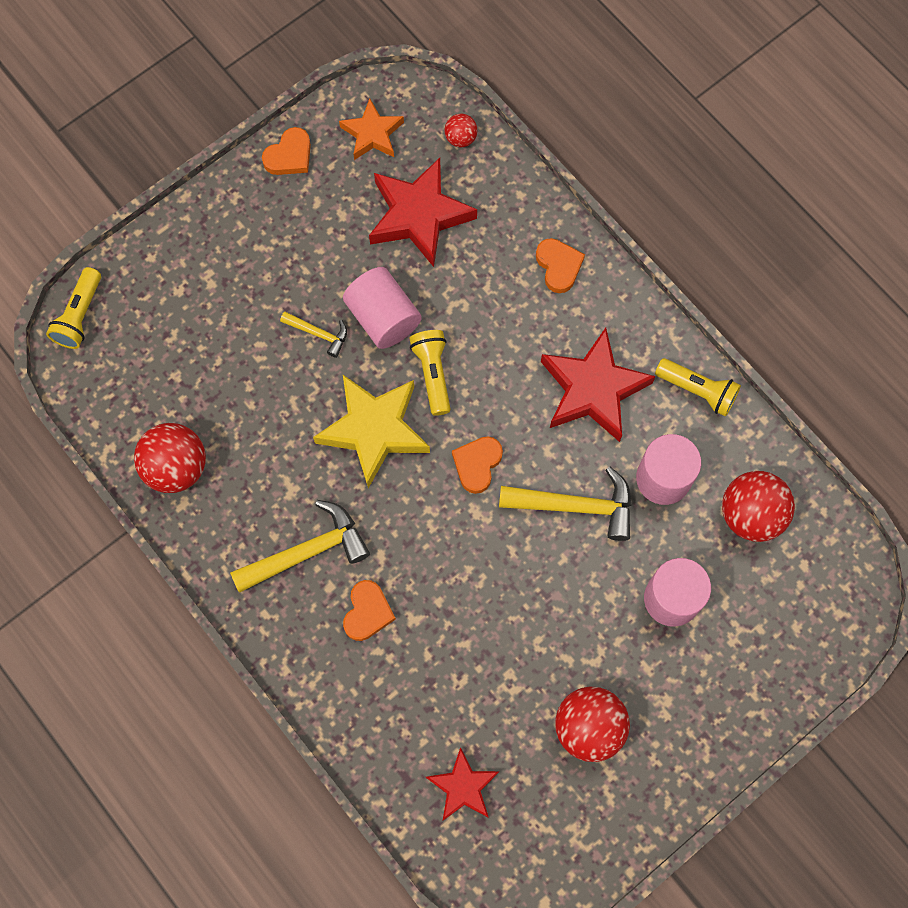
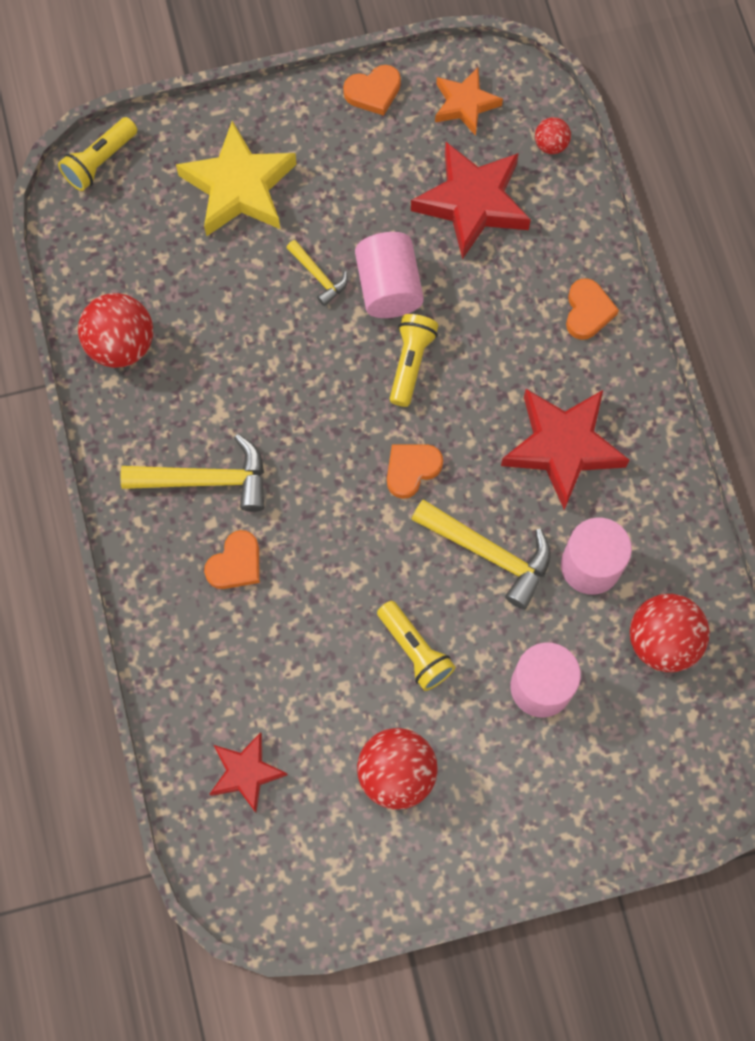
camera: 25 degrees right, 0 degrees up
(374, 430) = (327, 392): yellow star -> yellow star (239, 187)
(697, 390) = (668, 494): yellow flashlight -> yellow flashlight (415, 650)

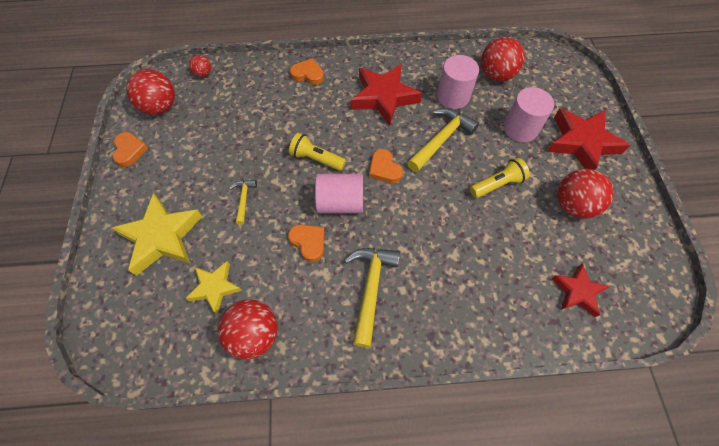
camera: 80 degrees left, 10 degrees down
(100, 161) = (100, 331): yellow flashlight -> none
(177, 278) = (215, 287): none -> yellow star
(235, 564) = (433, 278): orange heart -> orange heart (308, 242)
(318, 276) = (244, 199): yellow hammer -> yellow hammer turned 60 degrees counterclockwise
(388, 287) = (264, 162): pink cylinder -> pink cylinder (340, 203)
(465, 104) = (160, 107): orange star -> red ball
(472, 203) = (224, 113): red star -> red star (581, 143)

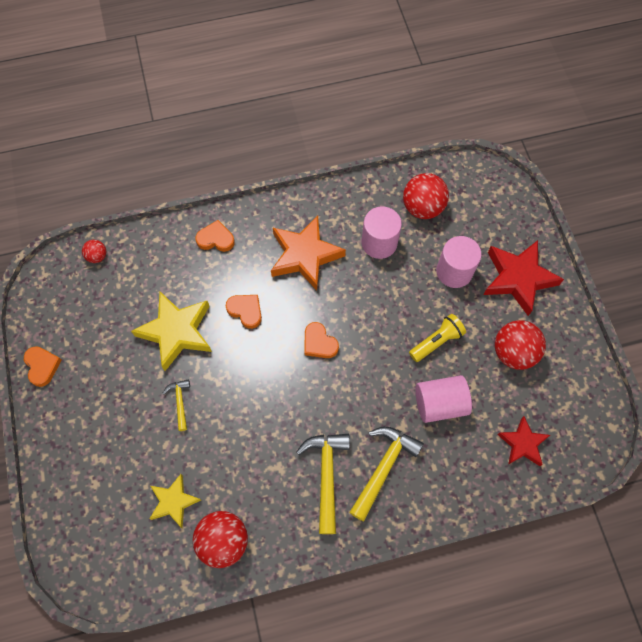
camera: 10 degrees left, 5 degrees up
(160, 107) = (60, 307): red ball -> none
(161, 237) = (105, 458): yellow star -> yellow star (176, 332)
(308, 242) = (256, 438): orange heart -> orange heart (246, 311)
(316, 159) = (246, 343): yellow flashlight -> none
(340, 203) = (280, 389): pink cylinder -> pink cylinder (440, 404)
(384, 97) = (305, 255): red star -> orange star
(441, 139) = (373, 298): yellow hammer -> yellow hammer (383, 467)

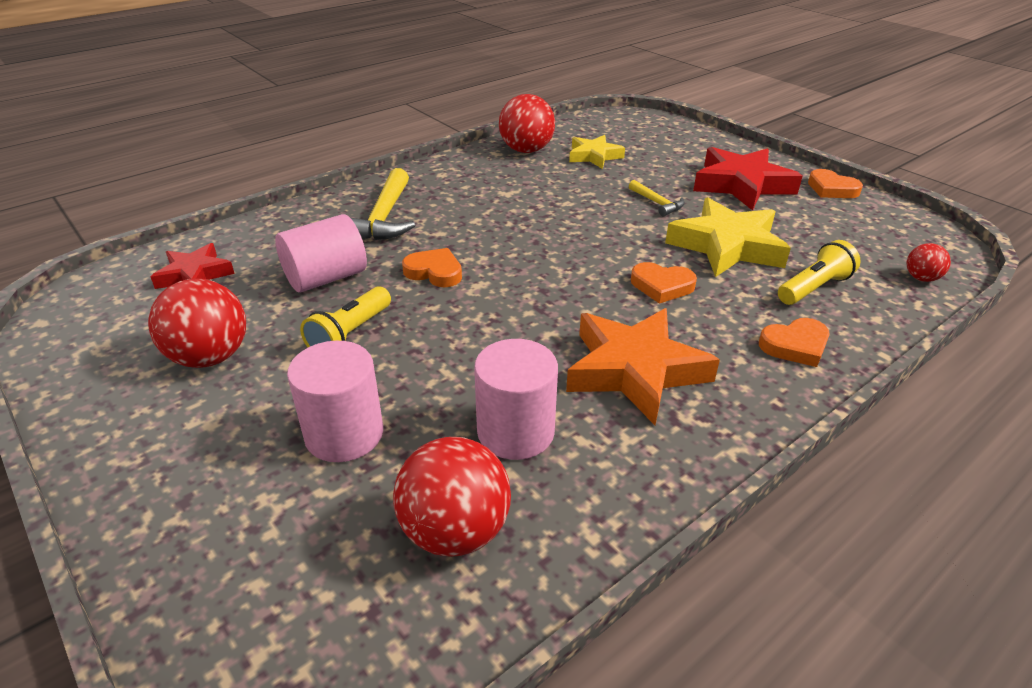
camera: 155 degrees right, 30 degrees down
(164, 274) = (813, 288): none -> yellow flashlight
(319, 343) = (532, 285): orange heart -> orange heart (434, 272)
(326, 475) = (449, 200): yellow hammer -> none
(518, 278) = (201, 465): red star -> red star (742, 185)

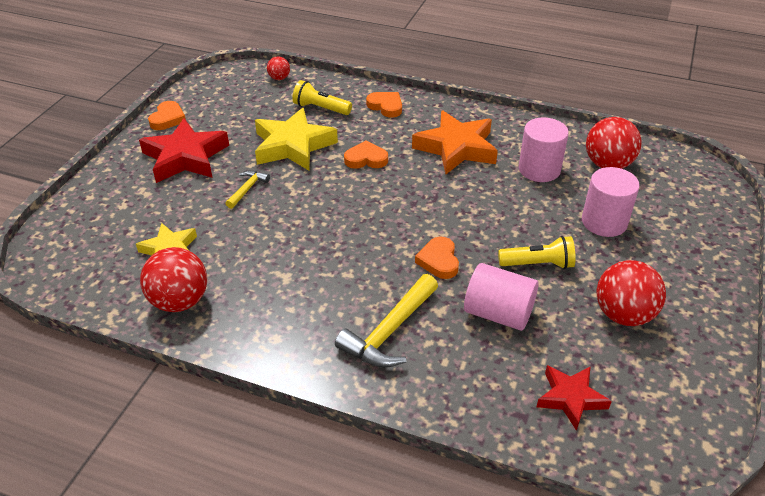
camera: 120 degrees left, 5 degrees up
(383, 218) = (389, 332): yellow hammer -> yellow hammer turned 150 degrees clockwise
(662, 286) = (366, 159): orange heart -> orange heart turned 75 degrees counterclockwise

